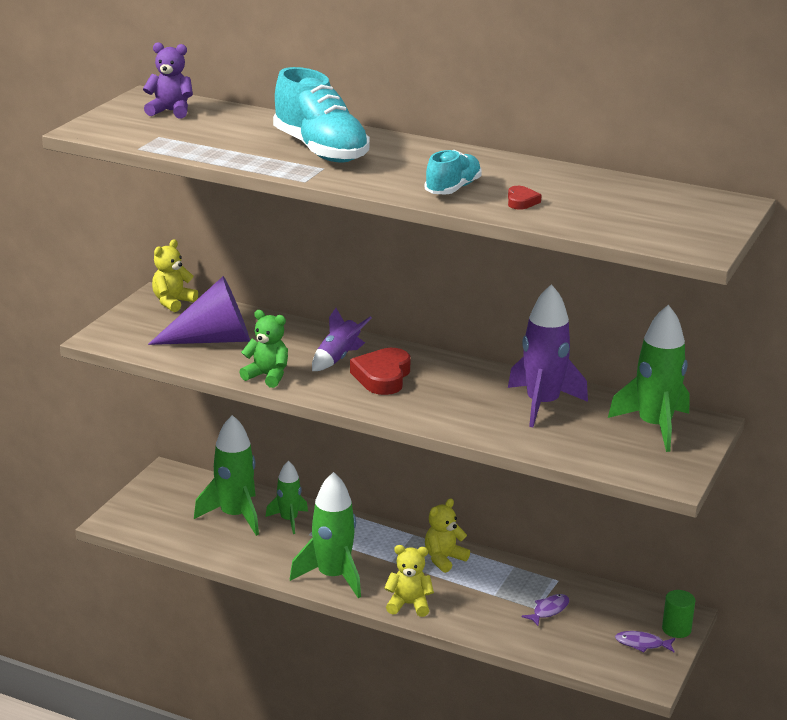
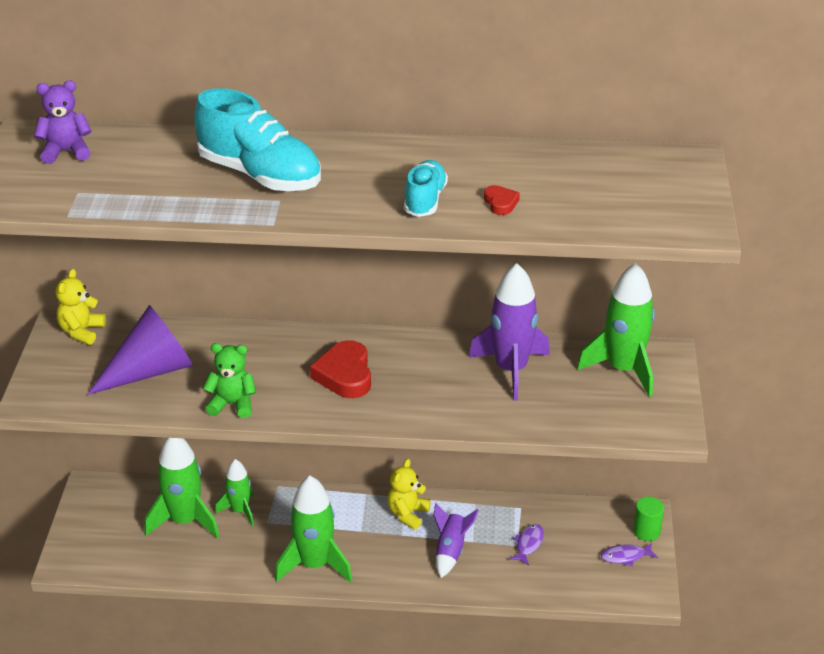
camera: 20 degrees left, 10 degrees up
(338, 358) = (289, 362): purple rocket -> purple rocket (451, 551)
(409, 604) = (401, 576): yellow teddy bear -> none

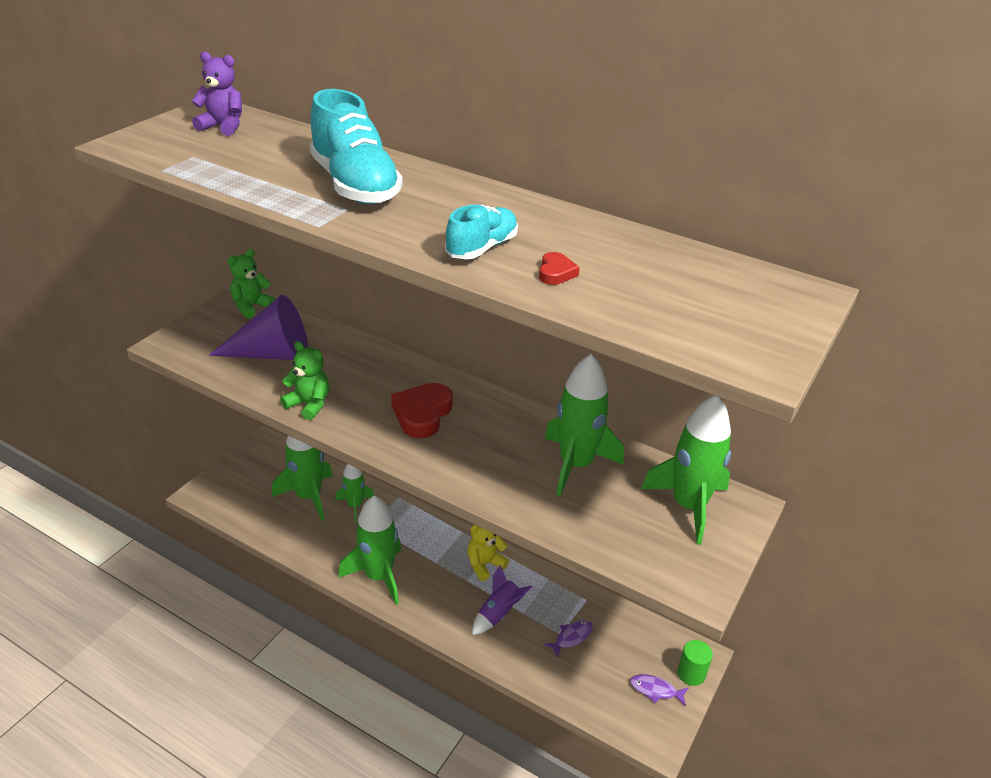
camera: 25 degrees right, 0 degrees up
(81, 331) = (251, 306): yellow teddy bear -> green teddy bear
(511, 370) = (575, 465): purple rocket -> green rocket

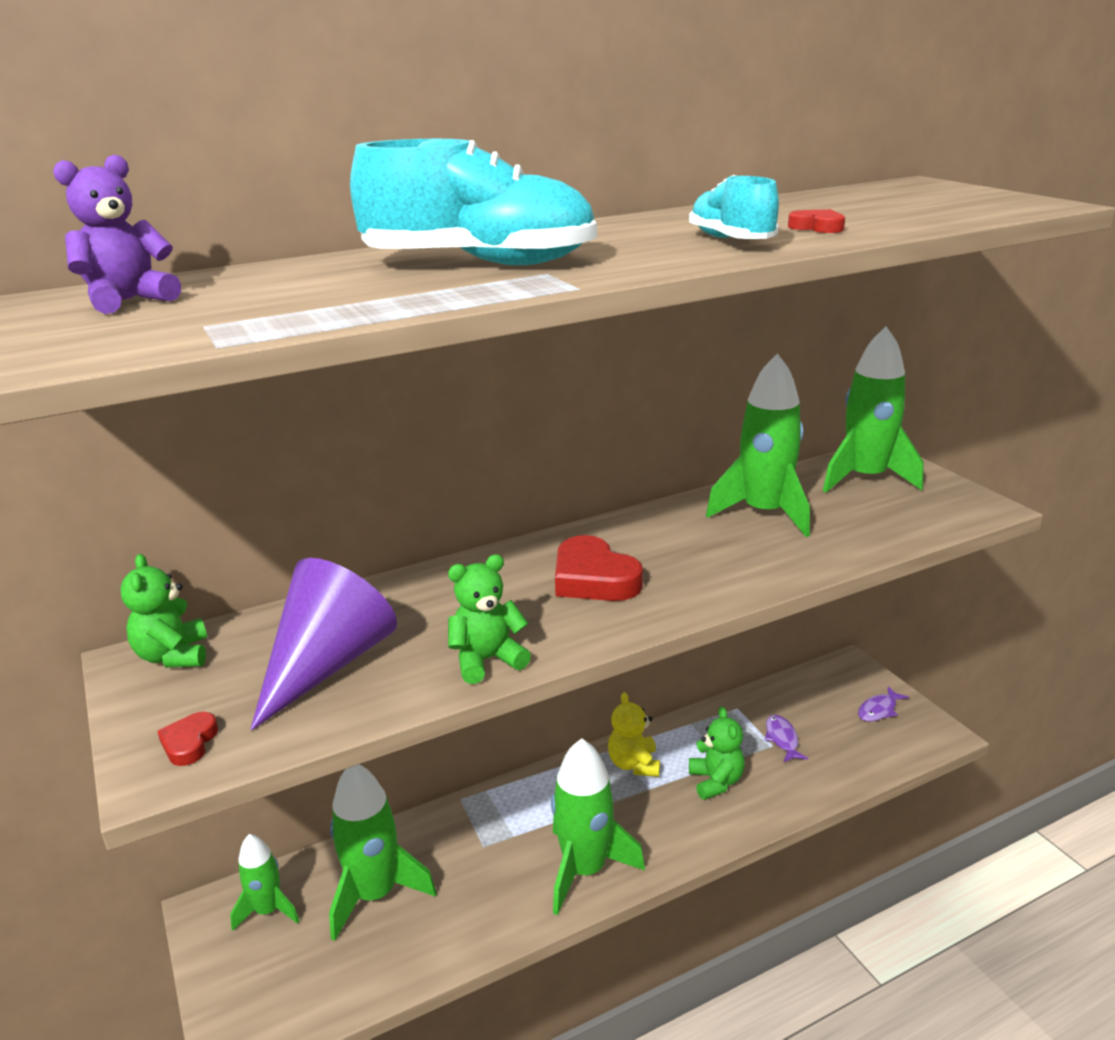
camera: 55 degrees left, 10 degrees down
(191, 343) = (189, 743): none -> red heart
(355, 505) = (438, 848): green rocket -> green rocket (268, 910)
(498, 613) = (716, 781): purple rocket -> green teddy bear
(691, 674) = (869, 679): green cylinder -> none

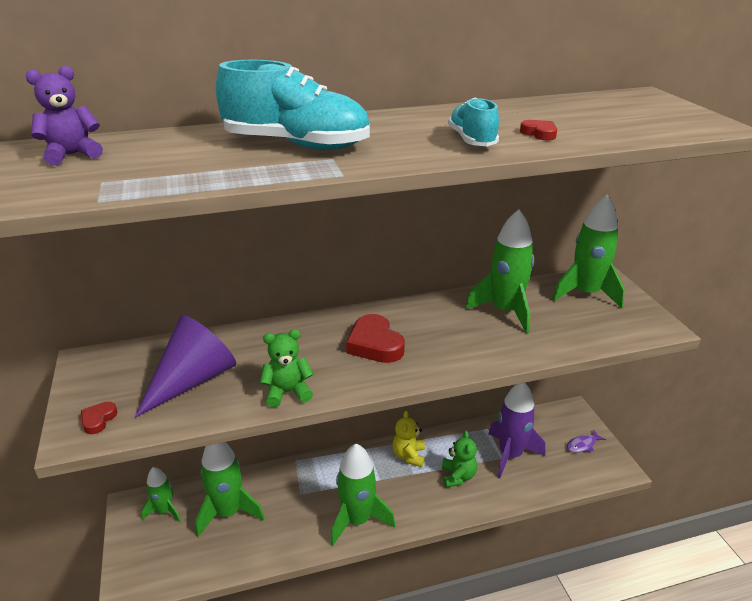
camera: 10 degrees right, 5 degrees up
(173, 656) = (108, 360): green teddy bear -> none
(782, 739) = (510, 454): purple fish -> purple rocket

